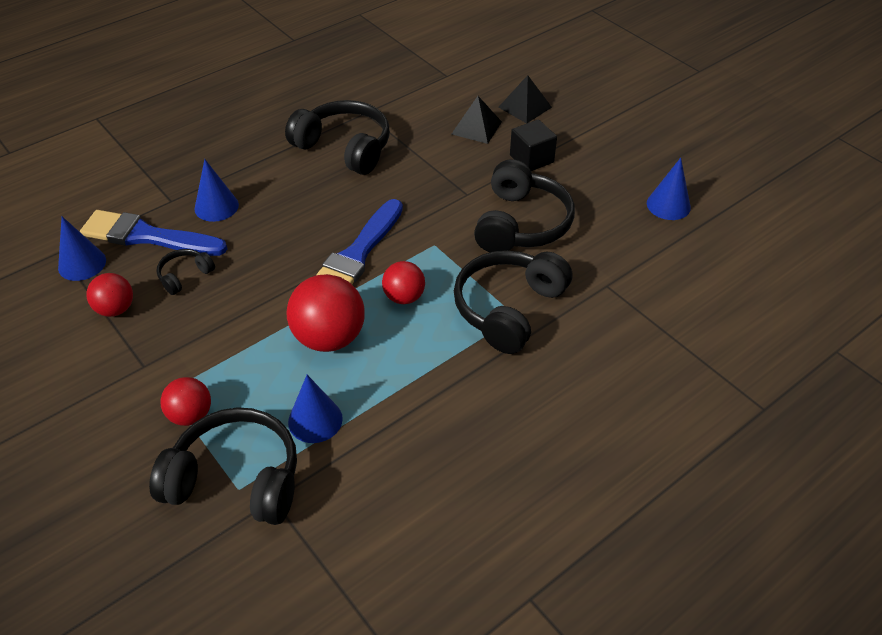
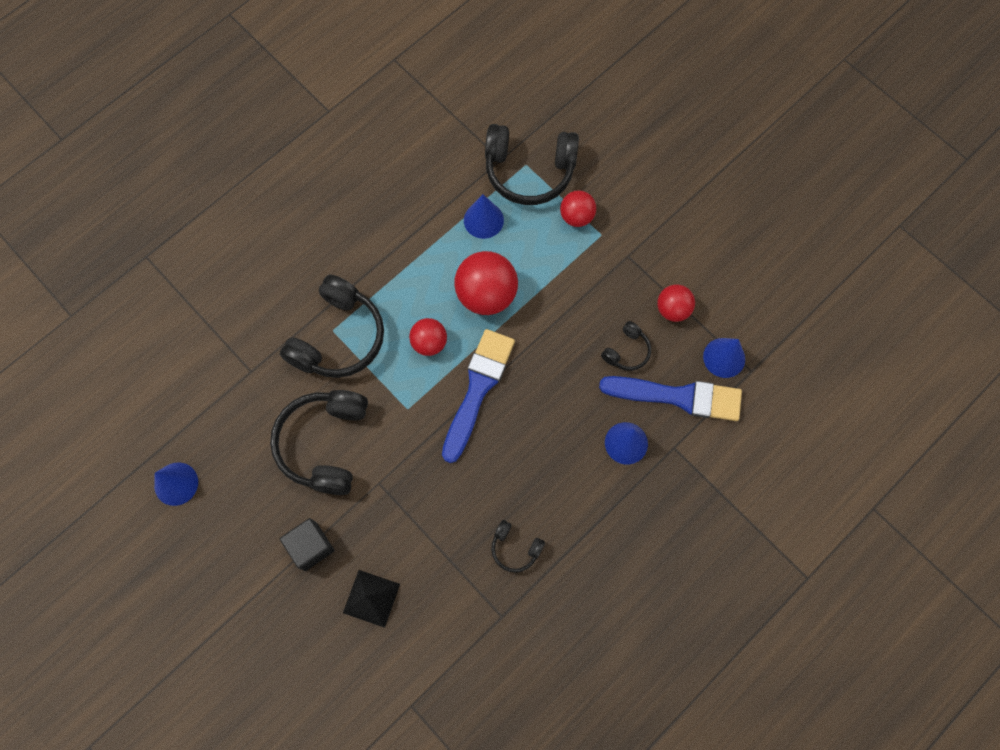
camera: 175 degrees right, 25 degrees up
(344, 147) = (515, 548): black headphones -> black headphones, size x0.48
(525, 107) = (315, 645): black pyramid -> none

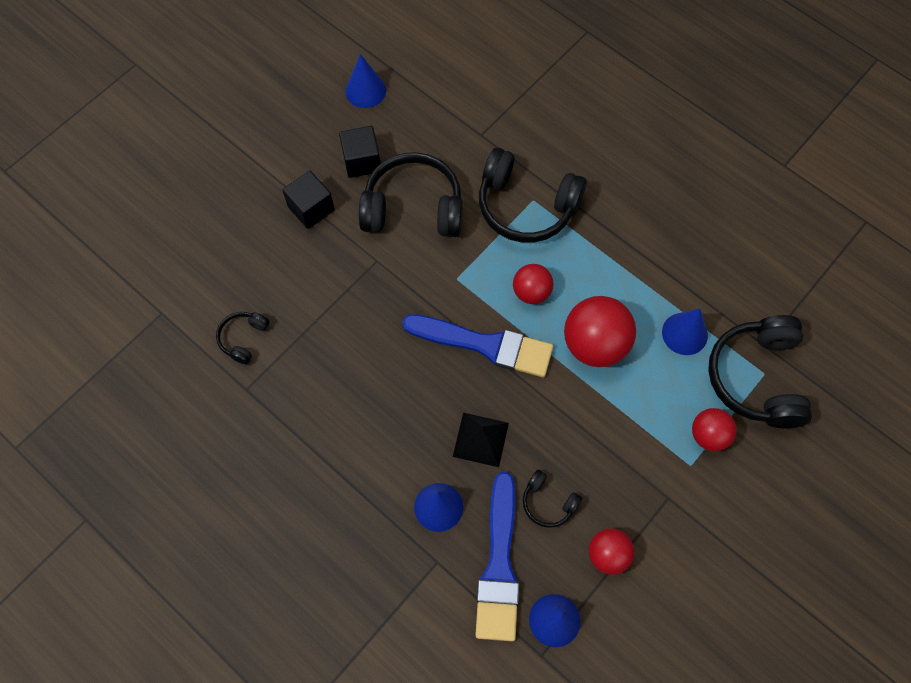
camera: 85 degrees right, 5 degrees down
(262, 492) = (362, 161): none -> black cube
(371, 598) = (263, 267): black pyramid -> black pyramid (481, 439)
(515, 548) = (316, 396): black headphones -> black headphones (243, 338)

